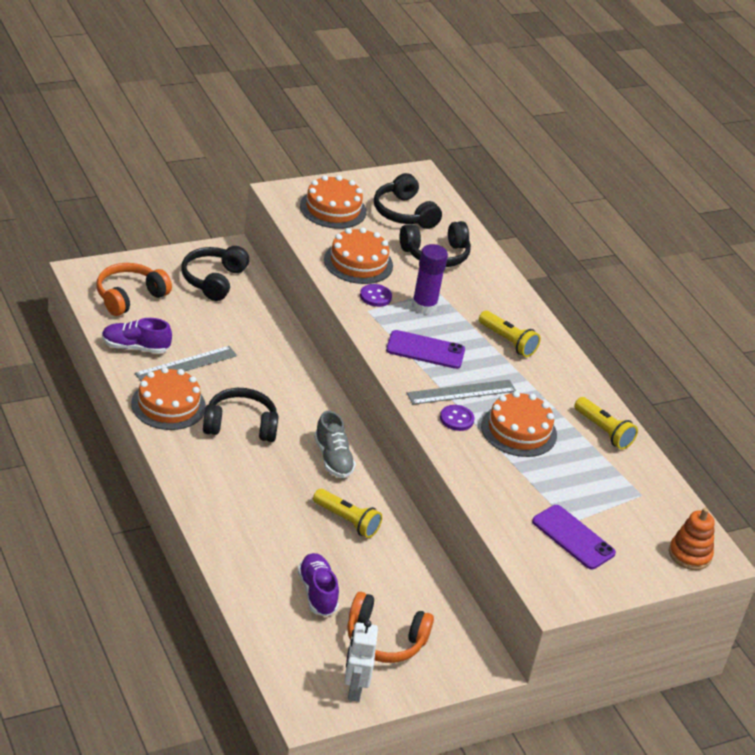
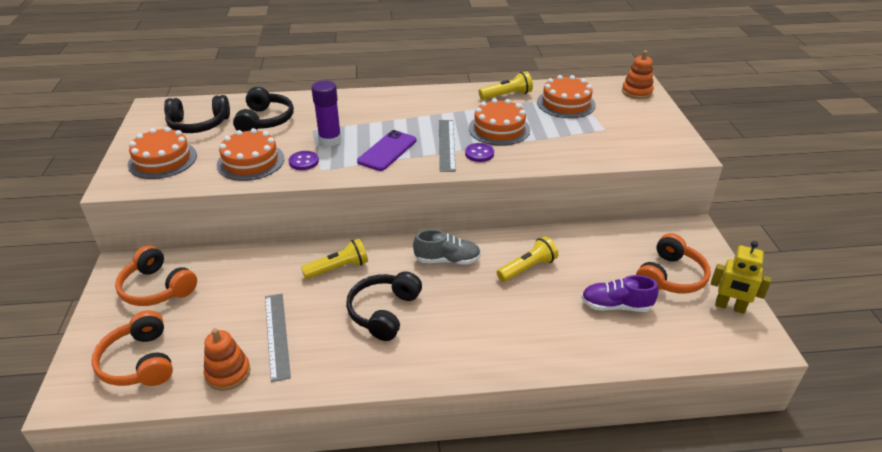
camera: 65 degrees left, 0 degrees up
(135, 347) = (228, 373): purple shoe -> orange stacking toy
(168, 405) = (334, 362): orange cake -> orange cake (566, 103)
(213, 280) = (157, 288): black headphones -> orange headphones
(354, 688) = (729, 307): white robot -> yellow robot
(508, 341) = (392, 112): yellow flashlight -> yellow flashlight (338, 268)
(573, 537) = (621, 131): purple phone -> none

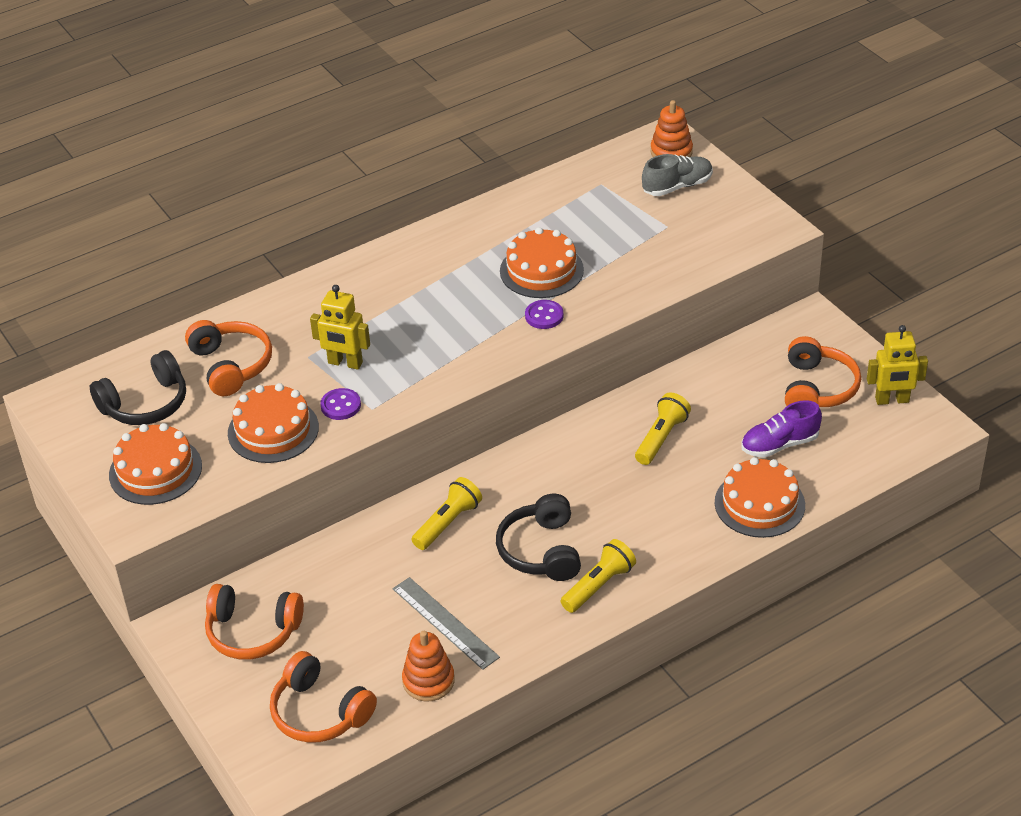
camera: 25 degrees left, 5 degrees up
(265, 121) = (231, 365): black headphones -> orange headphones
(330, 140) = (345, 363): purple glue stick -> yellow robot
(387, 151) = (430, 352): purple phone -> none
(446, 144) = (495, 317): grey ruler -> none
(447, 260) = (565, 463): grey shoe -> grey shoe (677, 186)
(507, 95) = (514, 213): yellow flashlight -> yellow flashlight (598, 585)
(566, 103) = (596, 201): orange cake -> orange cake (759, 503)

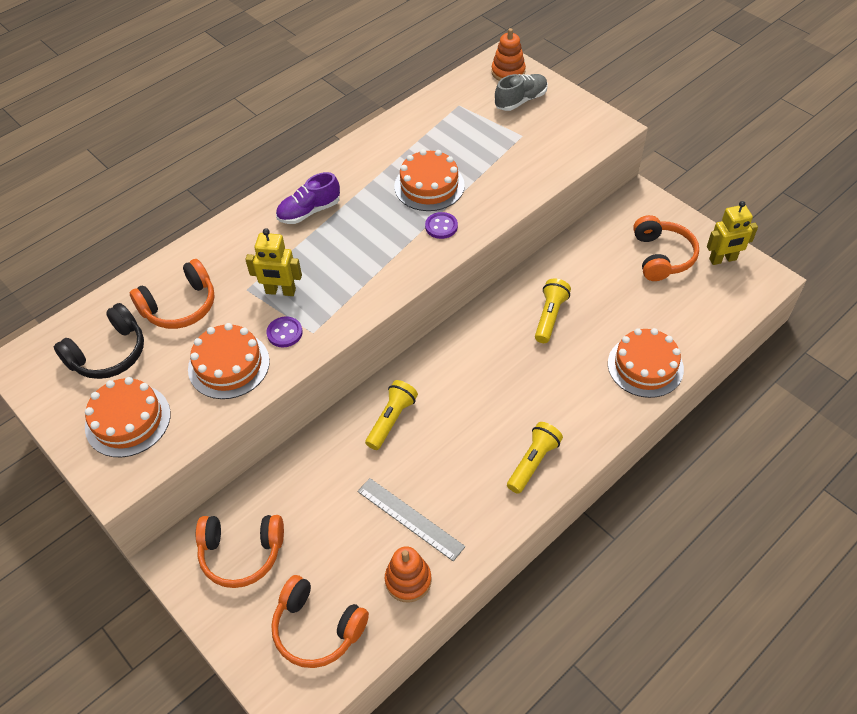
camera: 10 degrees left, 10 degrees up
(231, 365) = (180, 306): orange headphones -> orange headphones turned 90 degrees clockwise
(541, 550) = (476, 435): black headphones -> none
(779, 444) = (646, 310): purple shoe -> purple shoe (309, 211)

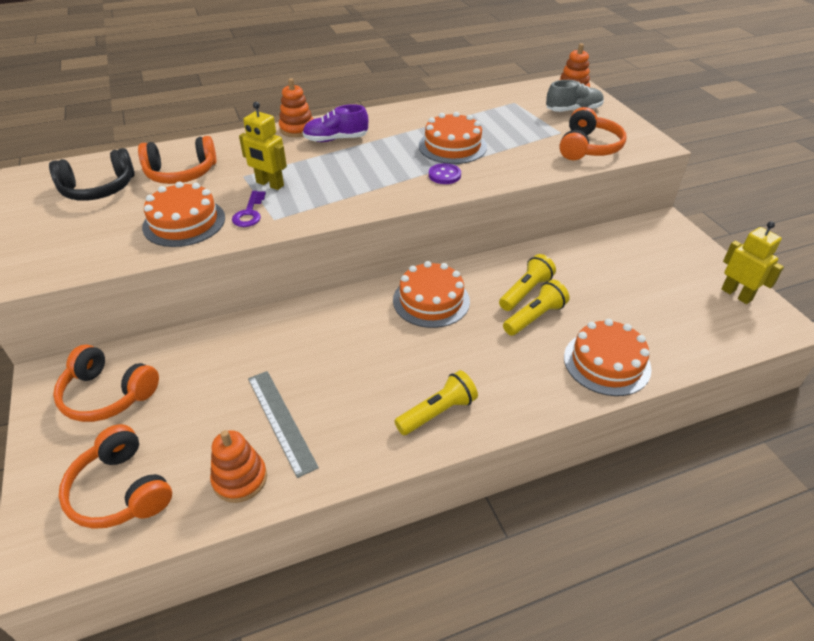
camera: 20 degrees right, 10 degrees down
(128, 420) = (69, 237): orange cake -> orange cake (431, 300)
(260, 209) = (297, 129): none -> orange stacking toy
(284, 333) = (249, 213): purple button -> purple key
(391, 420) = (320, 329): yellow flashlight -> yellow flashlight (534, 317)
(662, 256) = (668, 274): orange headphones -> orange headphones (588, 147)
(723, 259) = (736, 294): yellow robot -> yellow robot turned 135 degrees counterclockwise

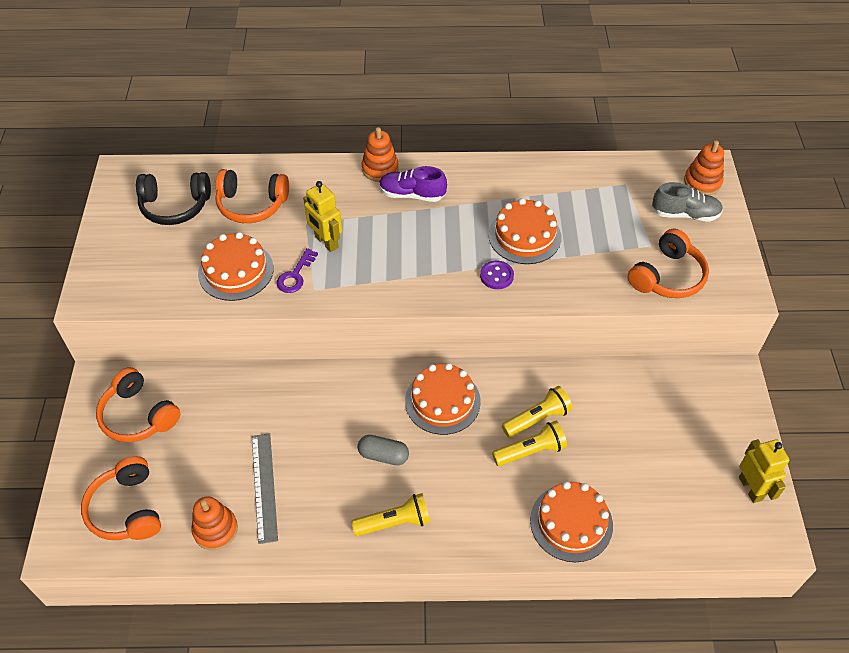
camera: 20 degrees right, 10 degrees up
(396, 358) = (383, 455): none -> grey capsule

